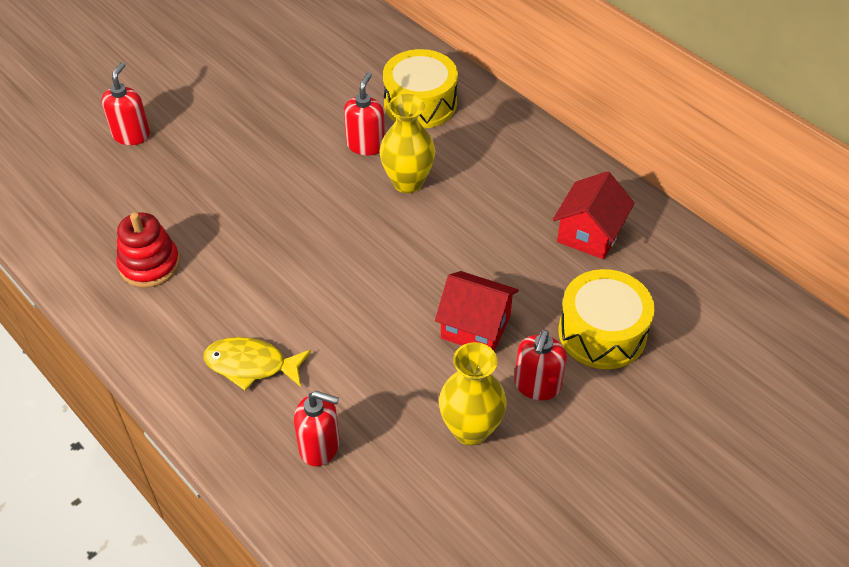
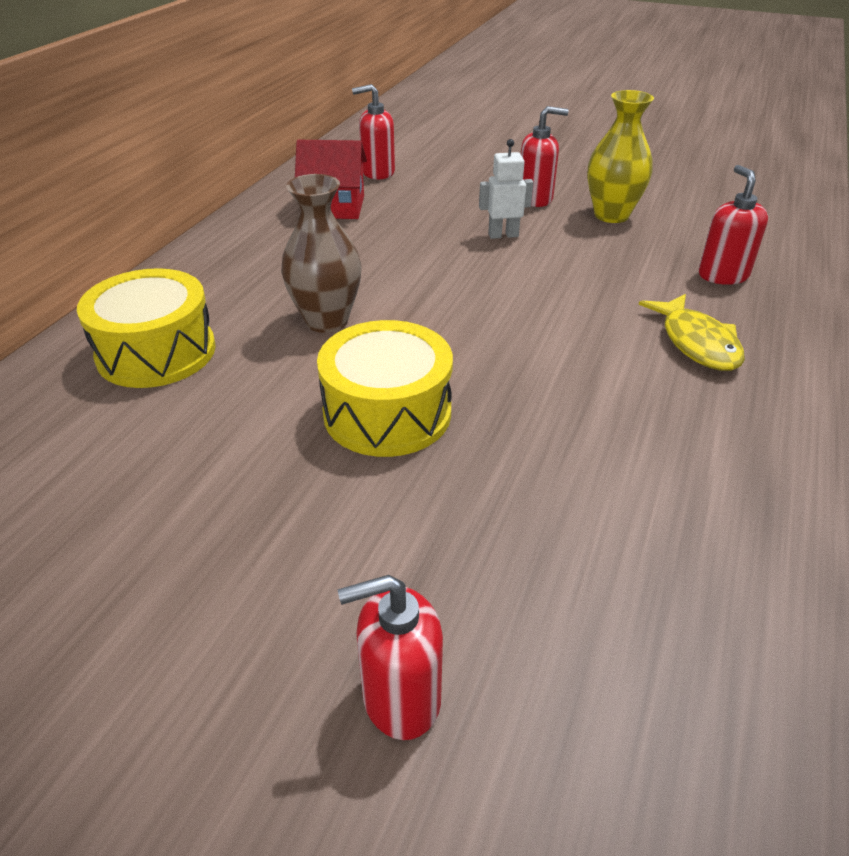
camera: 115 degrees left, 10 degrees down
(149, 265) = (663, 496): red stacking toy -> none
(365, 145) = (271, 373): red soap dispenser -> red soap dispenser (377, 172)
(408, 182) = (326, 321): yellow vase -> brown vase
(475, 327) = (503, 235): red house -> white robot
(602, 333) = (451, 184): yellow drum -> yellow drum (387, 413)

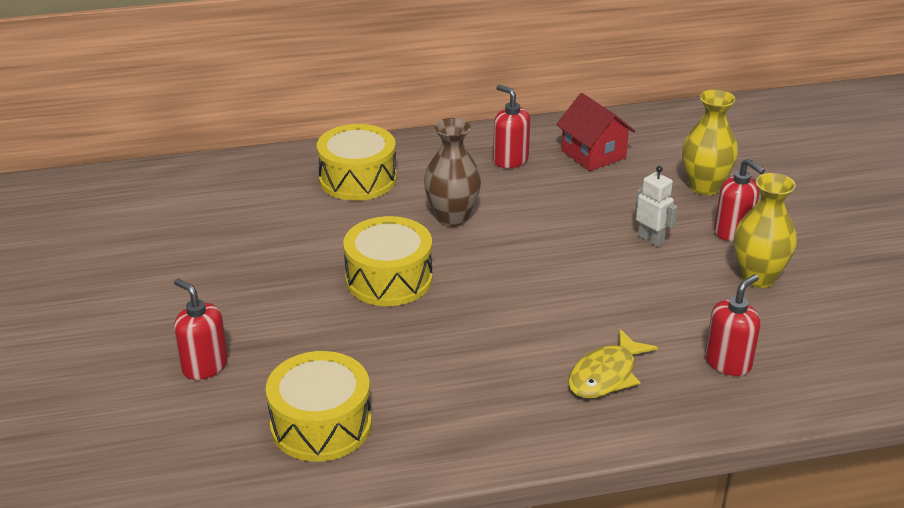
camera: 55 degrees right, 5 degrees down
(377, 172) = (672, 146): red soap dispenser -> red soap dispenser (510, 160)
(456, 184) = (704, 187): none -> yellow vase
(648, 610) = (321, 425): none -> yellow drum

